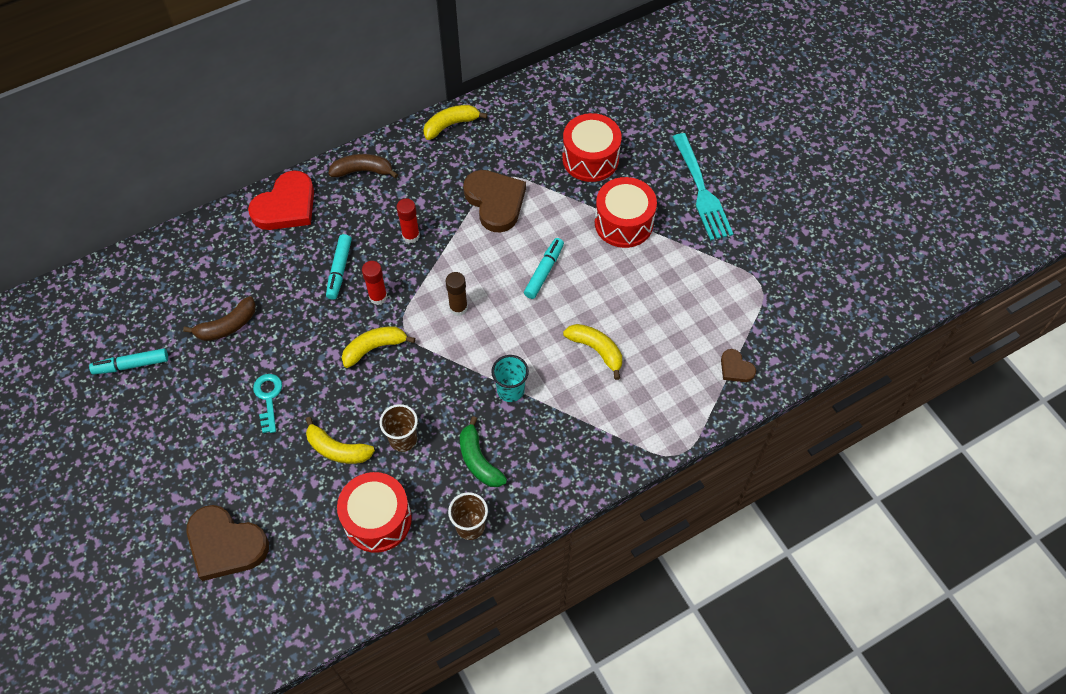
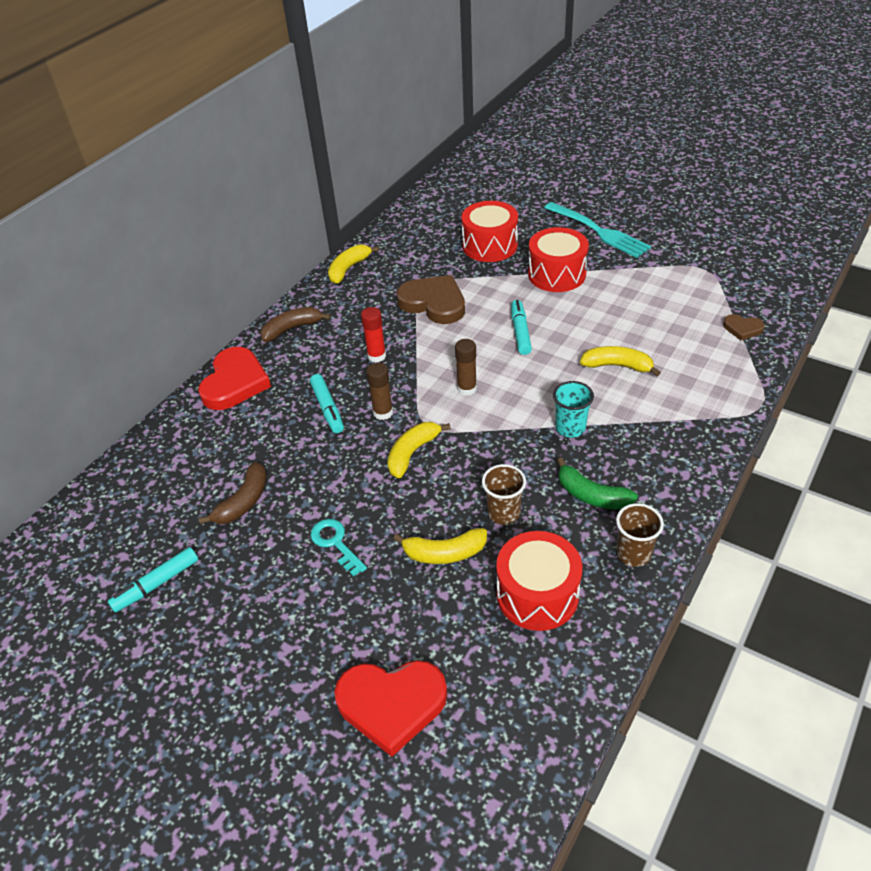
camera: 25 degrees left, 15 degrees down
(225, 545) = (391, 704): brown heart -> red heart
(378, 297) = (383, 412): red glue stick -> brown glue stick

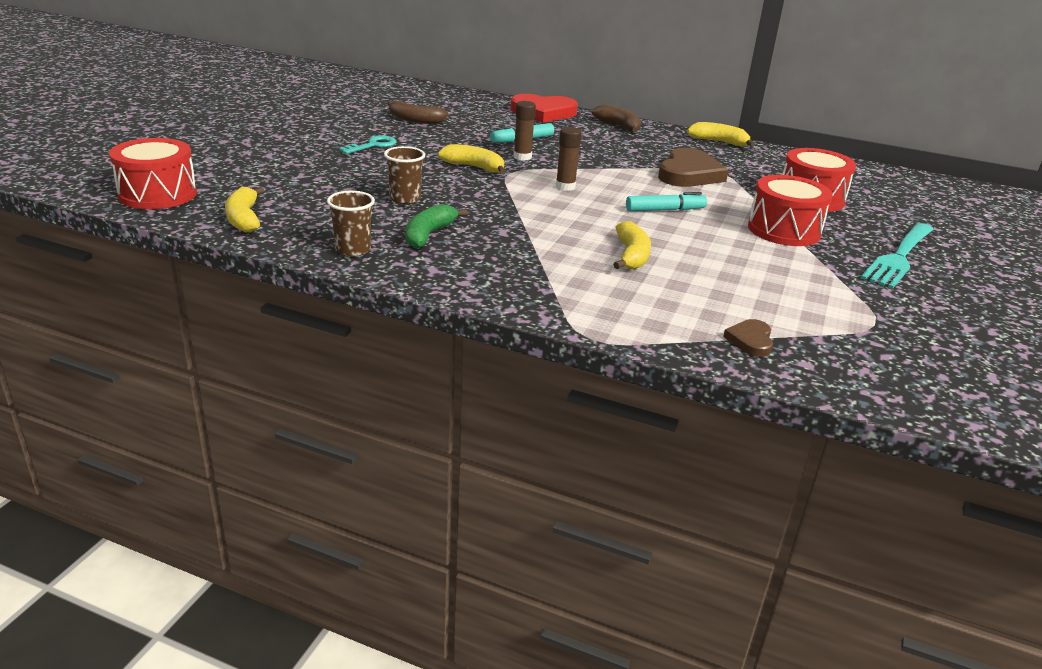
camera: 75 degrees right, 15 degrees down
(156, 584) = (340, 103): turquoise marker -> none
(376, 356) = (597, 154): red glue stick -> none
(391, 704) = (221, 163): red heart -> none
(444, 553) = (360, 178): yellow banana -> yellow banana (244, 219)
(537, 594) = (311, 209): red drum -> red drum (158, 194)
(570, 428) = (522, 229): turquoise cup -> none

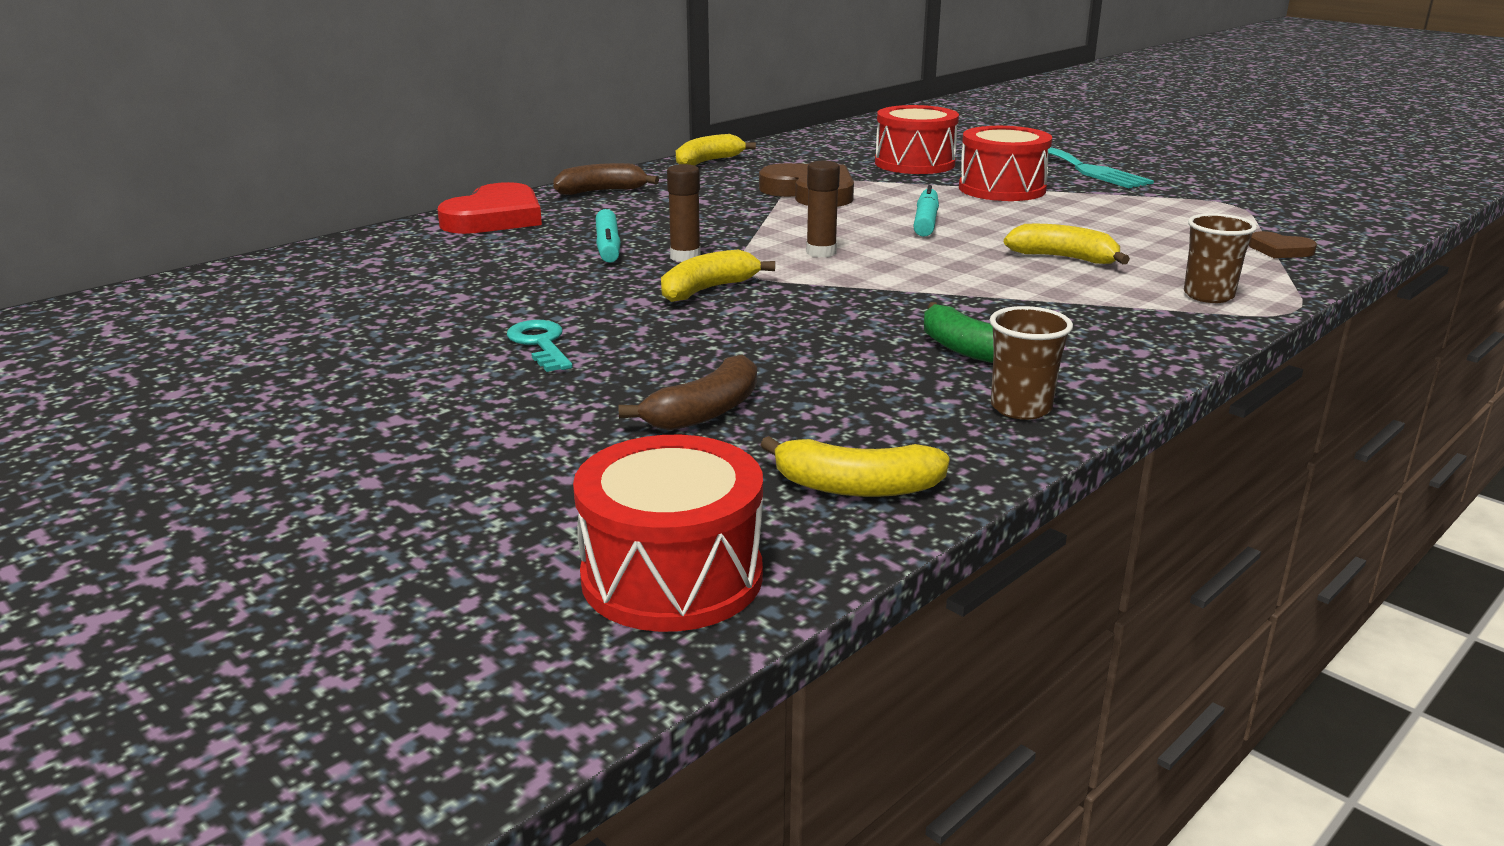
camera: 65 degrees left, 5 degrees down
(405, 199) = (819, 350): brown cup -> brown cup (1208, 295)
(415, 120) = (433, 298): brown banana -> brown banana (705, 412)

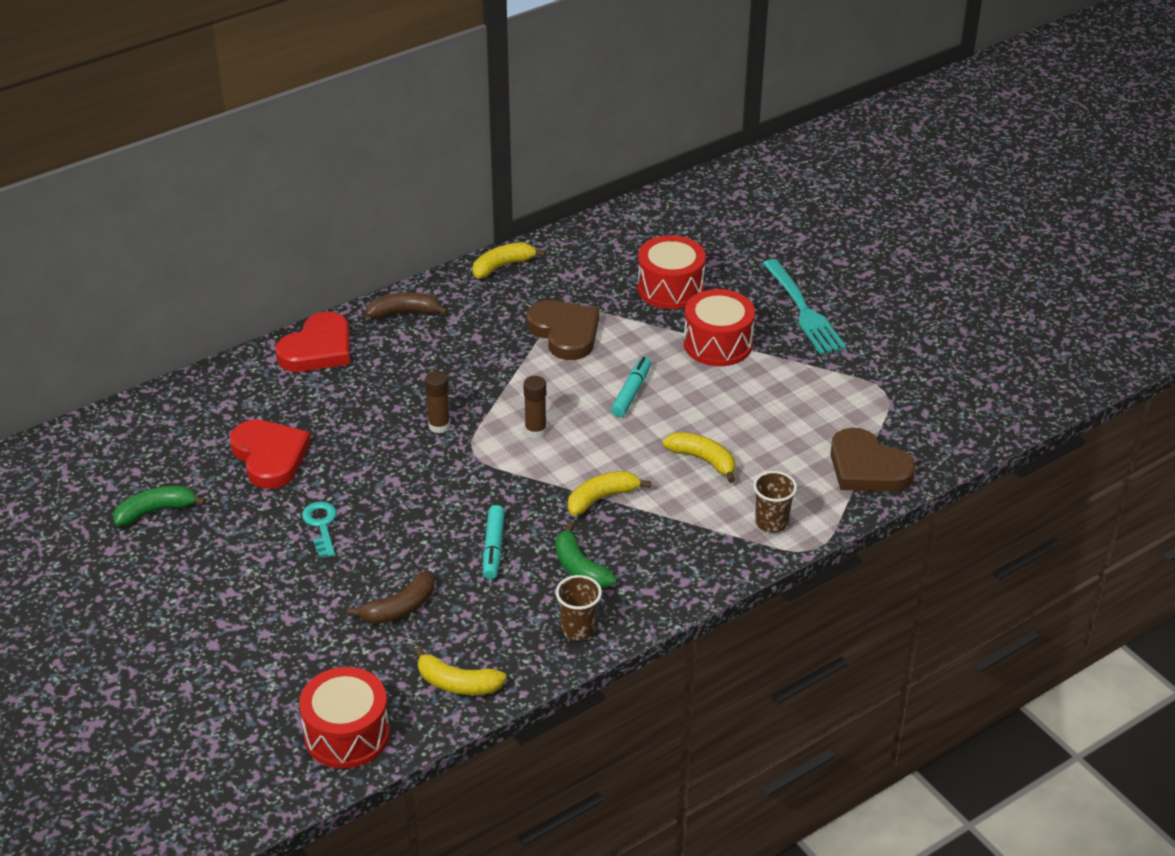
camera: 10 degrees right, 15 degrees up
(259, 350) = (155, 511): none -> green banana
(443, 294) = (270, 456): none -> red heart
(608, 246) = (389, 404): turquoise marker -> turquoise marker (493, 548)
(708, 290) = (441, 473): yellow banana -> yellow banana (601, 498)
(1280, 250) = (867, 467): brown heart -> brown heart, size x2.02

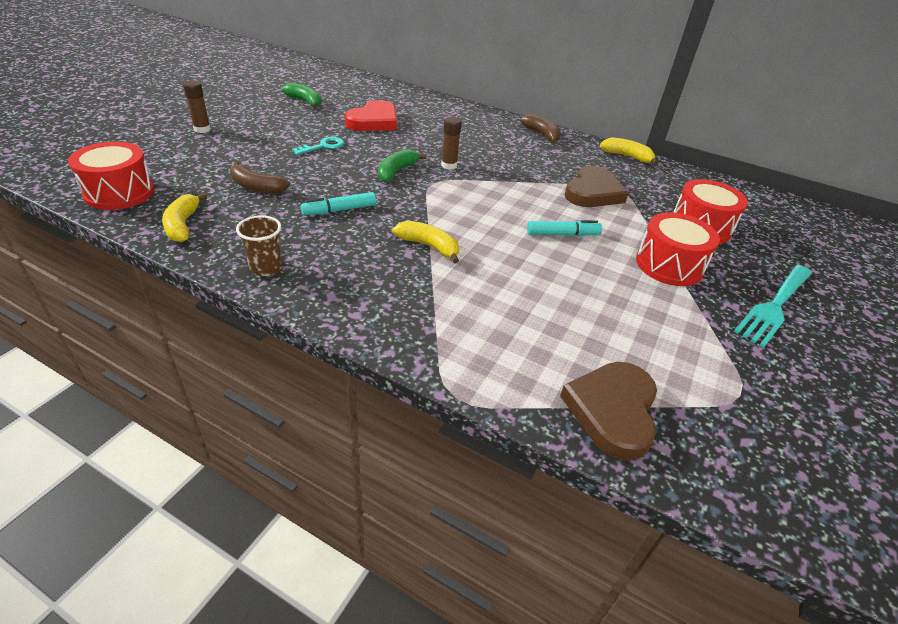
camera: 60 degrees right, 0 degrees up
(318, 349) = (480, 117): red heart -> none
(535, 431) = (478, 201): brown glue stick -> brown glue stick (202, 129)
(580, 568) = (340, 253): green banana -> green banana (396, 171)
(703, 460) = (519, 289): yellow banana -> none
(771, 522) = (471, 354): brown cup -> none

